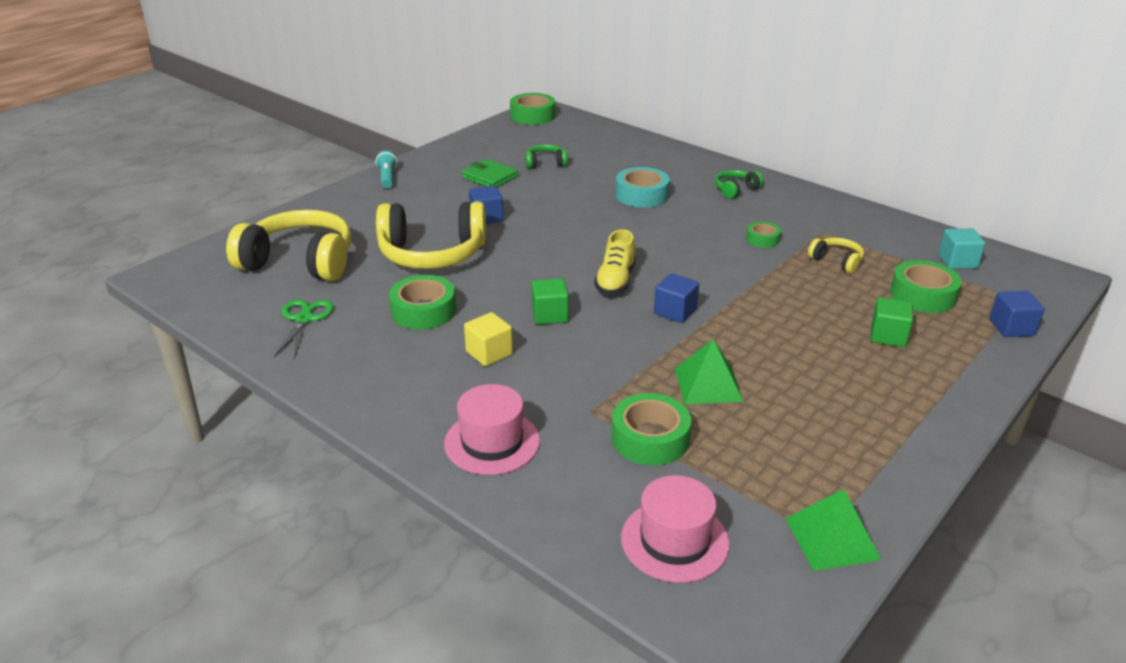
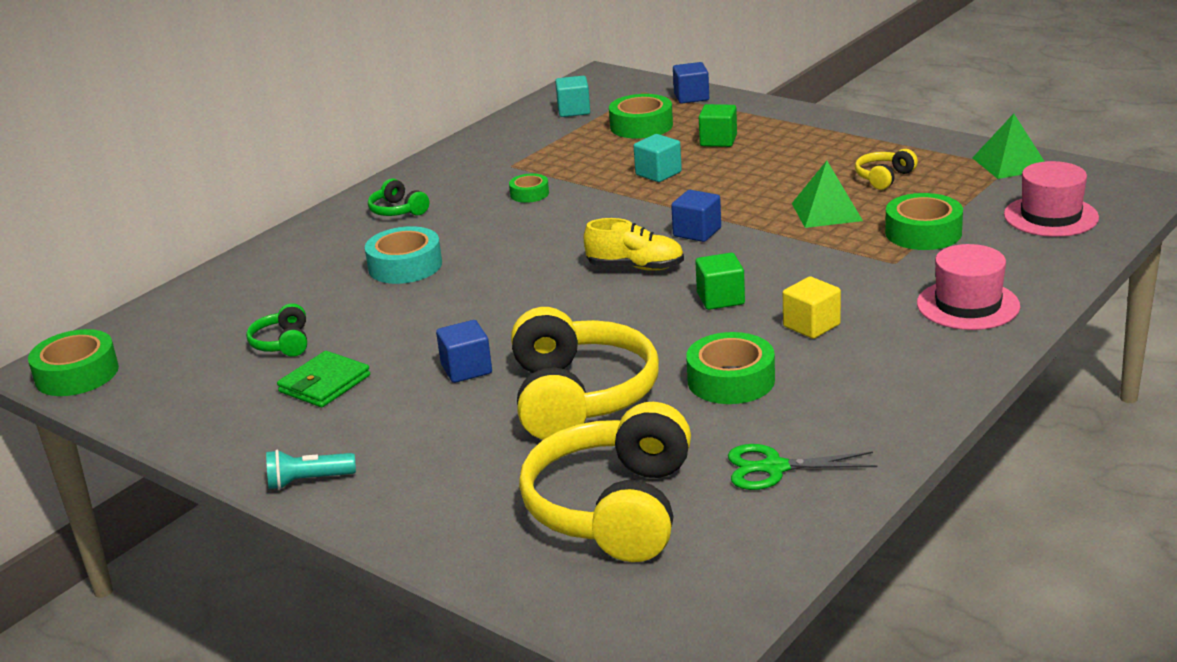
camera: 90 degrees left, 5 degrees down
(804, 299) = (658, 173): none -> turquoise cube
(836, 261) = (578, 159): yellow headphones -> yellow headphones (884, 178)

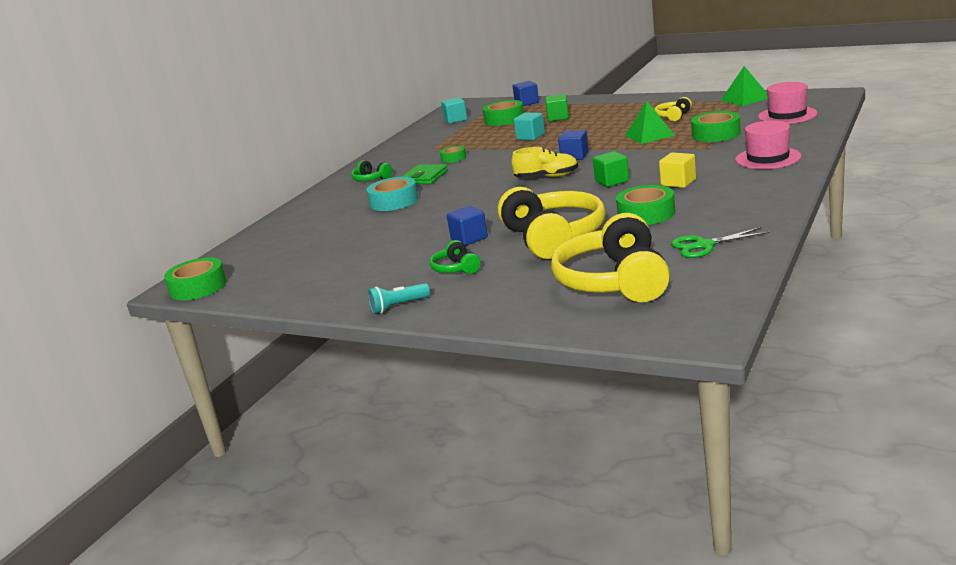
camera: 10 degrees left, 5 degrees down
(283, 343) = (335, 248): green headphones -> green headphones (456, 268)
(324, 384) = (377, 261): green wallet -> green wallet (425, 177)

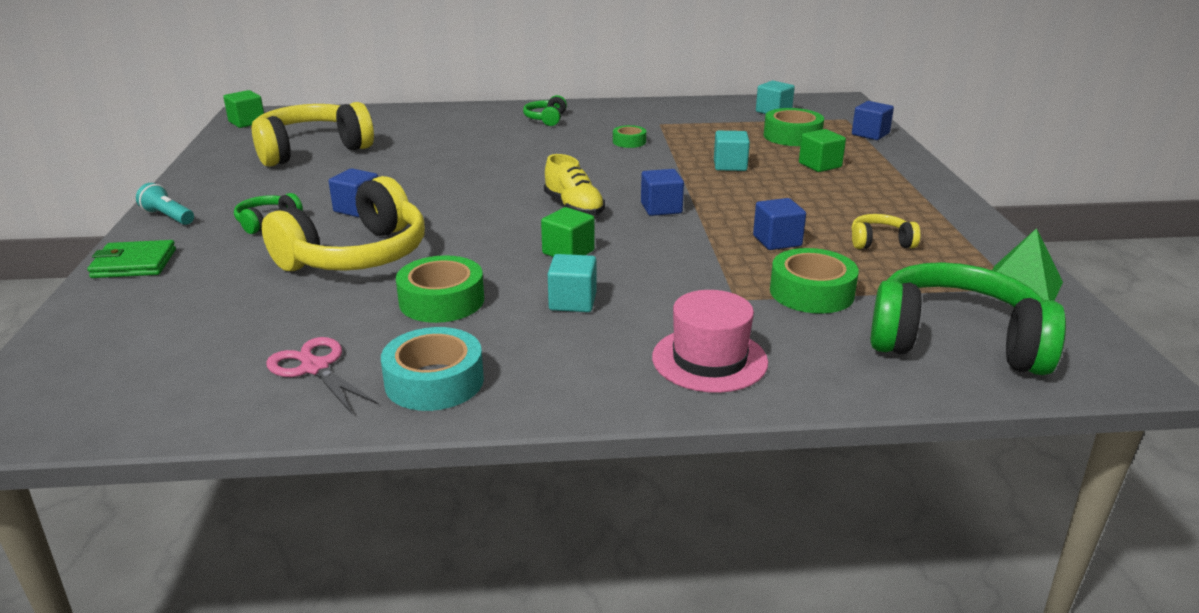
camera: 55 degrees right, 5 degrees up
(198, 287) = (247, 122): green tape -> green cube
(394, 201) = (475, 146): turquoise tape -> turquoise tape (434, 381)
(425, 177) = (557, 142): green wallet -> green wallet (134, 264)
(615, 281) = (201, 324): yellow headphones -> yellow headphones (311, 150)
(649, 135) = (777, 241): green pyramid -> blue cube
(678, 182) = (572, 301): yellow cube -> turquoise cube
(704, 245) = (315, 368): green scissors -> pink scissors
(787, 115) = (955, 342): pink hat -> green headphones

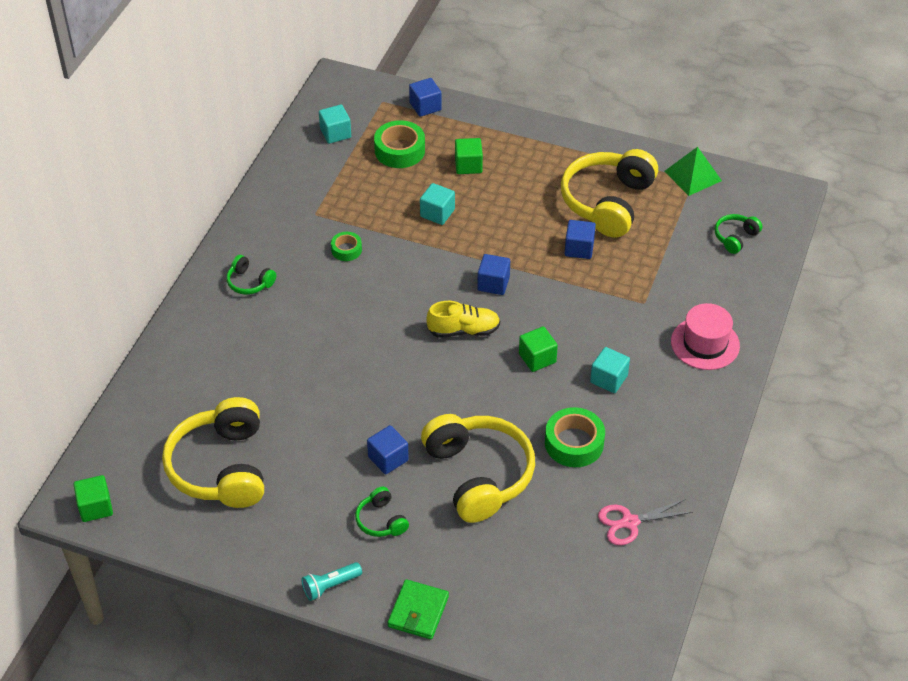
camera: 65 degrees left, 20 degrees up
(434, 381) = (671, 469): turquoise tape -> none
(811, 292) = (654, 266): green tape -> none
(880, 242) = (608, 202): yellow headphones -> yellow headphones, size x2.21
(955, 342) = (735, 237): green headphones -> green headphones, size x0.45

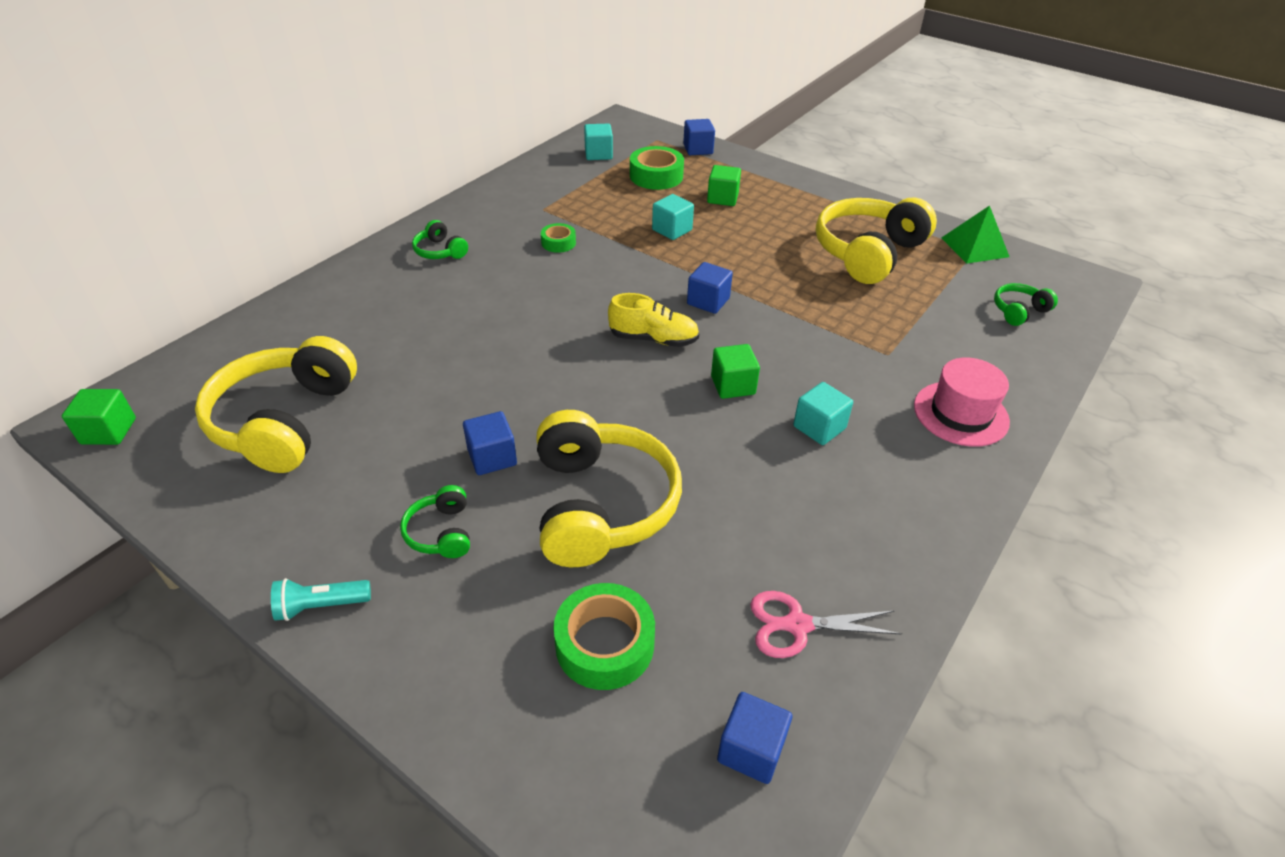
camera: 15 degrees right, 5 degrees down
(418, 611) = (422, 680): green wallet -> none
(574, 443) = (747, 494): green tape -> green tape (605, 644)
(579, 248) = (821, 287): blue cube -> blue cube (751, 749)

